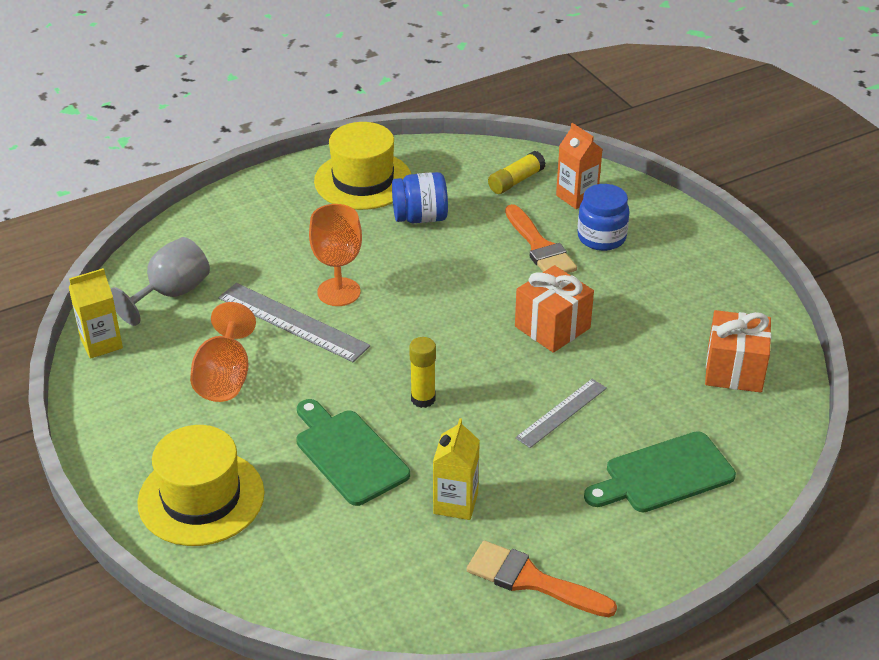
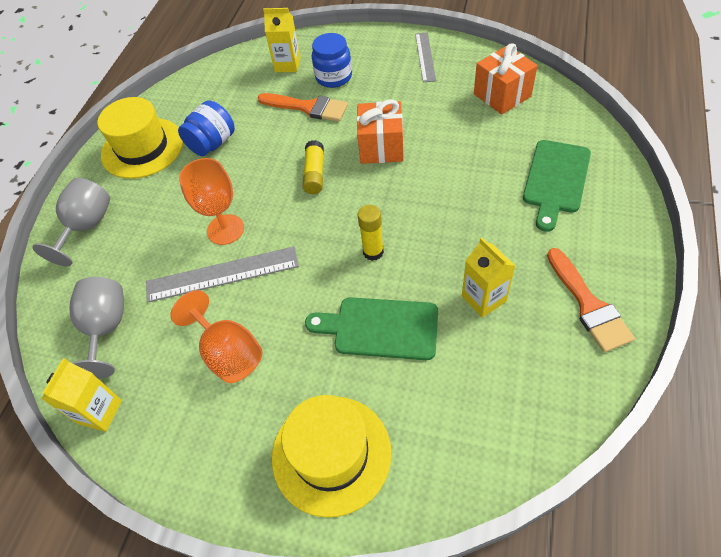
camera: 40 degrees left, 15 degrees up
(247, 211) = (87, 227): none -> grey goblet
(516, 181) = (240, 80): yellow glue stick -> yellow glue stick (314, 174)
(531, 580) = (588, 305): orange brush -> orange brush turned 90 degrees counterclockwise
(561, 413) = (457, 191): grey ruler -> grey ruler (425, 57)
(577, 197) = (287, 65): orange carton -> yellow carton

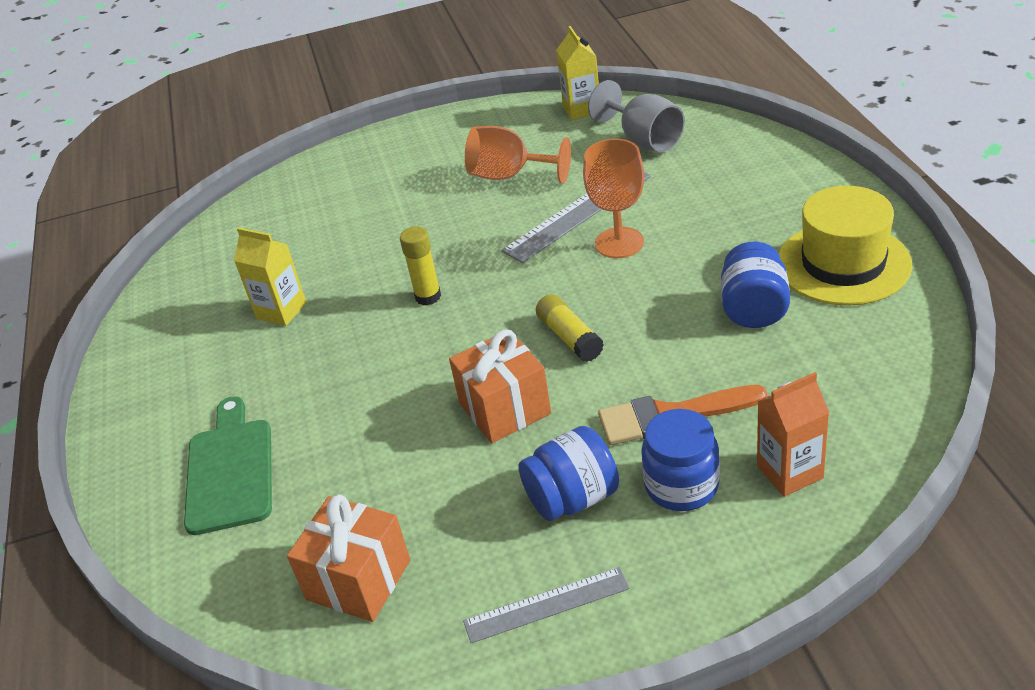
camera: 150 degrees right, 15 degrees down
(87, 227) = (782, 179): grey goblet -> none
(287, 65) = (789, 472): yellow carton -> orange carton
(331, 454) = (368, 170): yellow hat -> none
(380, 328) = (377, 247): green cutting board -> none
(383, 90) = (572, 498): none -> blue jar
(425, 57) = (546, 605): grey ruler -> grey ruler turned 75 degrees counterclockwise
(588, 305) = (166, 352): orange brush -> none

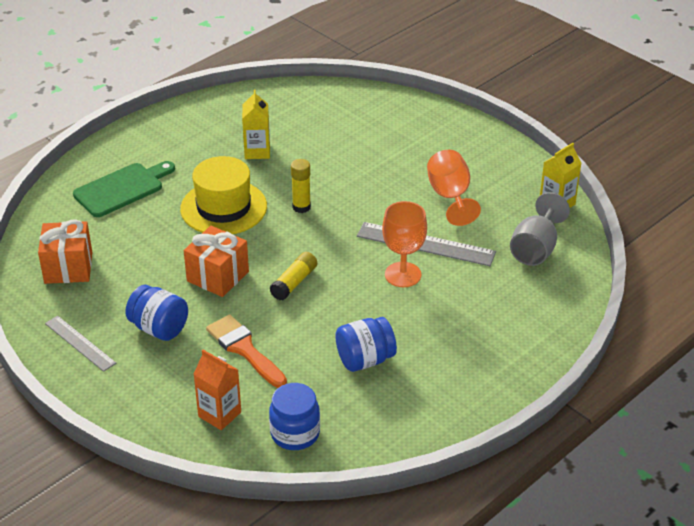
camera: 55 degrees right, 0 degrees up
(681, 485) = (188, 370): blue jar -> blue jar (295, 433)
(843, 263) = (439, 392): yellow hat -> yellow hat (223, 207)

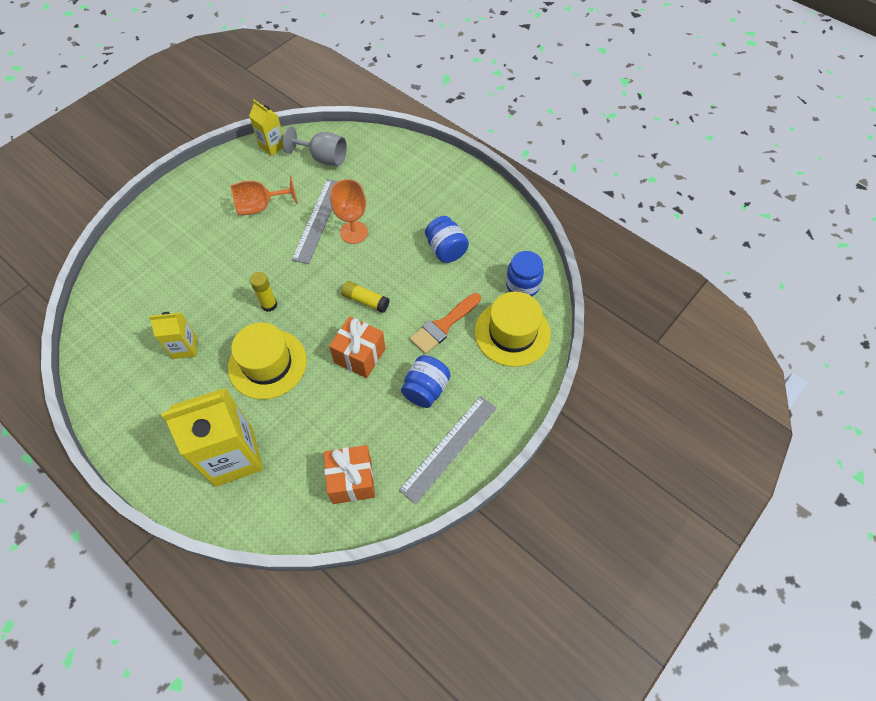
camera: 95 degrees left, 20 degrees up
(80, 343) = (449, 448): grey ruler -> grey ruler, size x1.56
(122, 189) = (234, 456): green cutting board -> yellow carton
(219, 414) = (512, 333): orange carton -> yellow hat

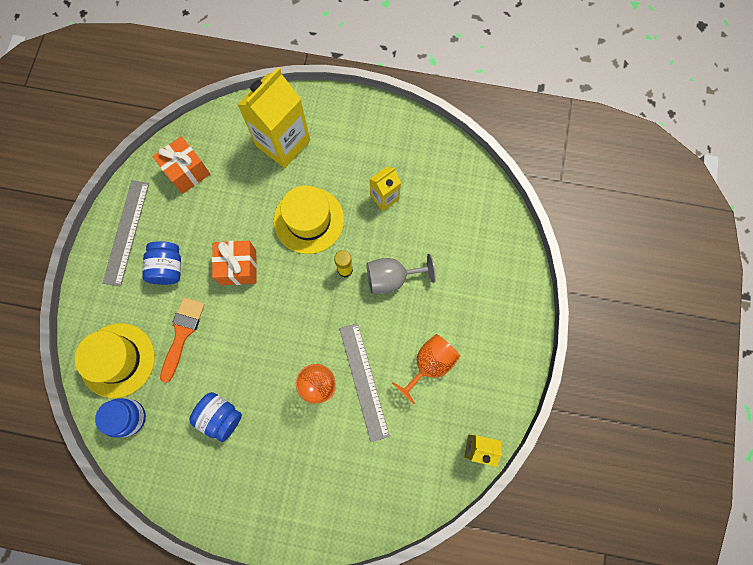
camera: 150 degrees right, 15 degrees up
(323, 158) = (413, 463): grey goblet -> grey goblet (392, 278)
(365, 301) = (264, 320): yellow glue stick -> none

